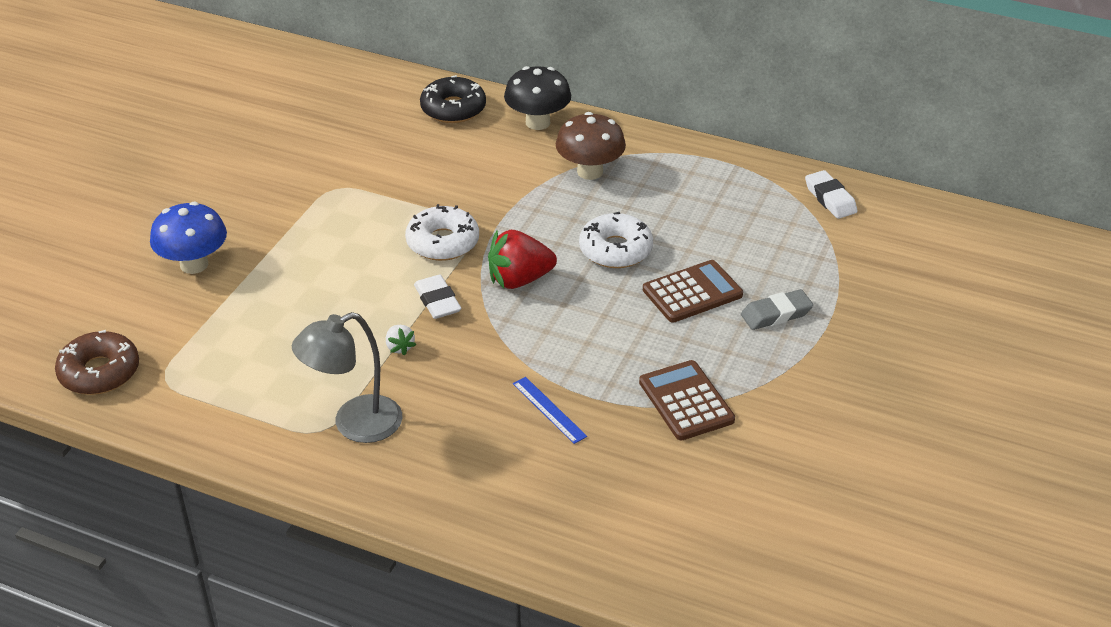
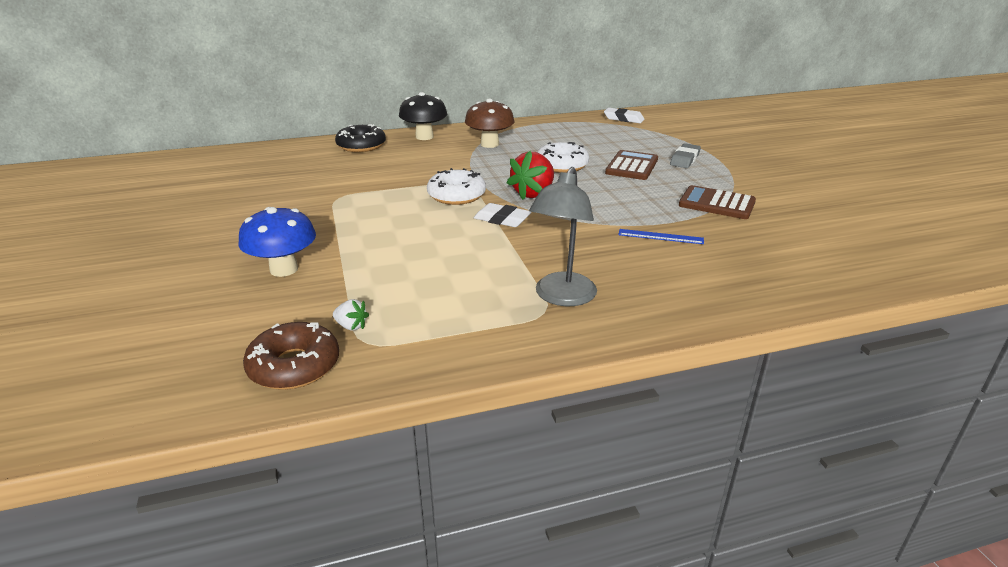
camera: 40 degrees left, 10 degrees down
(399, 347) = (518, 248): white strawberry -> white strawberry (351, 326)

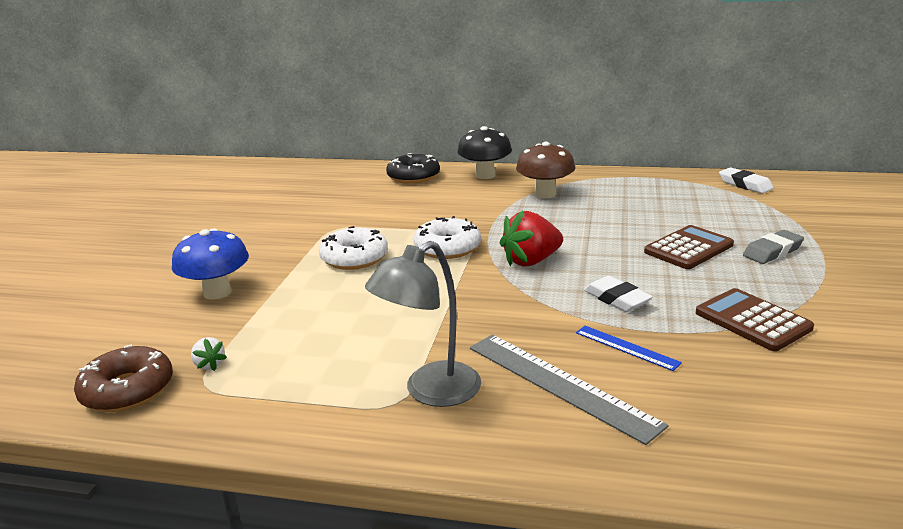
camera: 30 degrees right, 5 degrees down
(502, 219) = (465, 285): white eraser -> white eraser (617, 299)
(562, 165) = (601, 232): white donut -> white donut (354, 258)
(644, 269) = (560, 384): none -> grey ruler

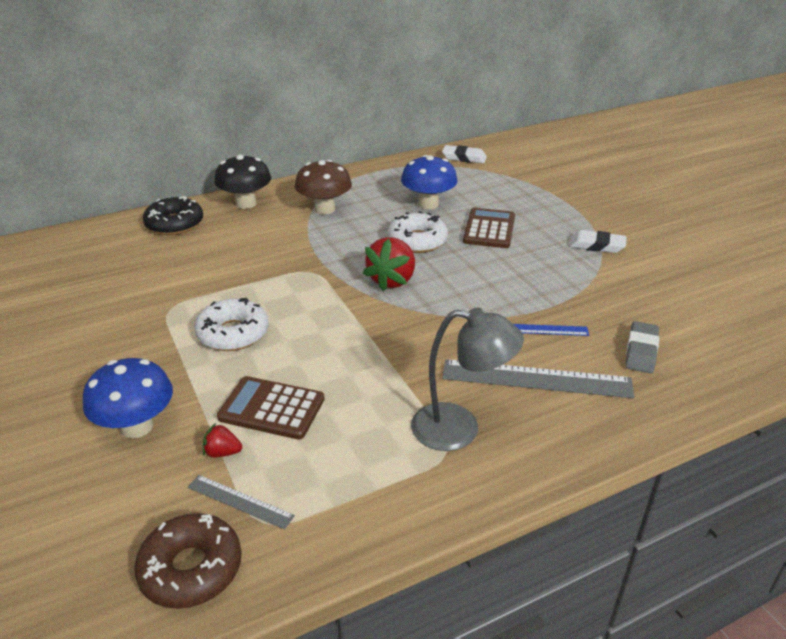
camera: 40 degrees left, 10 degrees up
(209, 365) = (240, 501): white strawberry -> grey ruler
(242, 330) = (222, 452): none -> red strawberry
(430, 392) = (460, 429): grey lamp -> grey lamp turned 90 degrees counterclockwise
(447, 248) = (307, 292): white donut -> white donut (417, 241)
(617, 299) = (492, 291): white eraser -> white eraser (597, 245)
(650, 213) = (428, 204): none -> blue mushroom
(752, 320) = (589, 276): brown calculator -> brown calculator (271, 408)
(772, 252) = (543, 214): grey eraser -> grey eraser (641, 351)

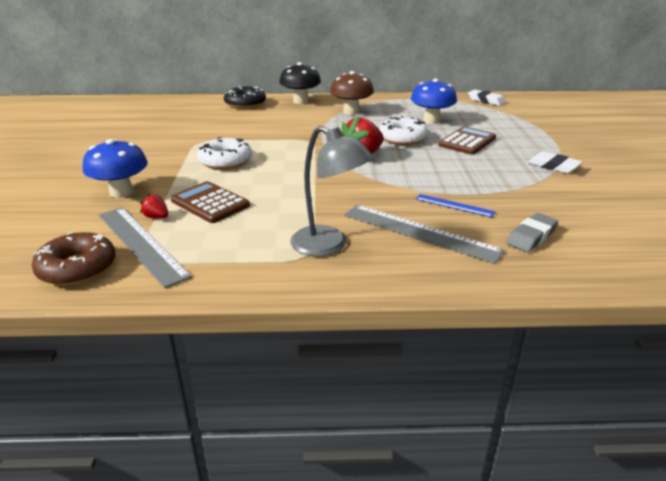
camera: 25 degrees right, 5 degrees down
(240, 501) = (141, 244): grey ruler -> grey ruler, size x1.91

